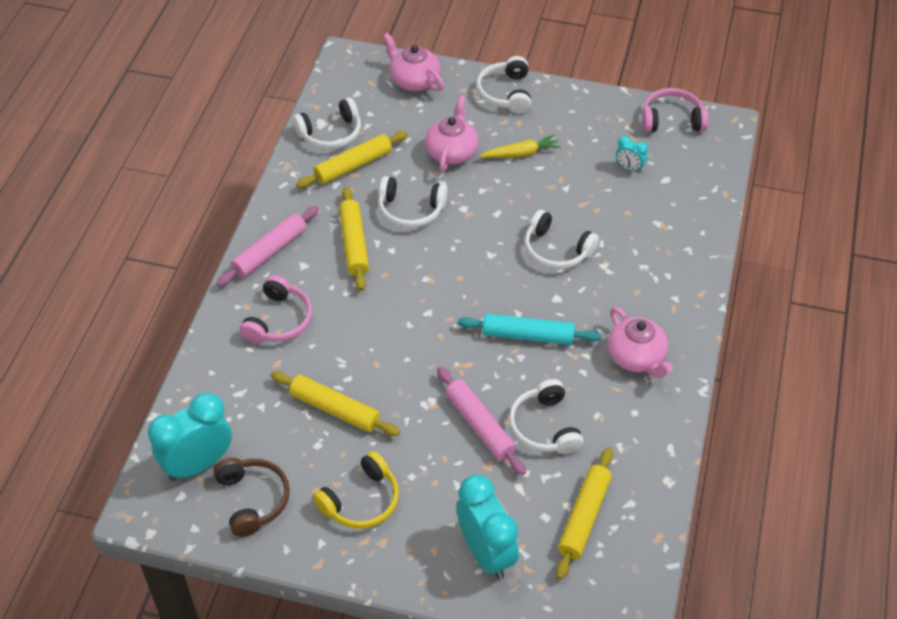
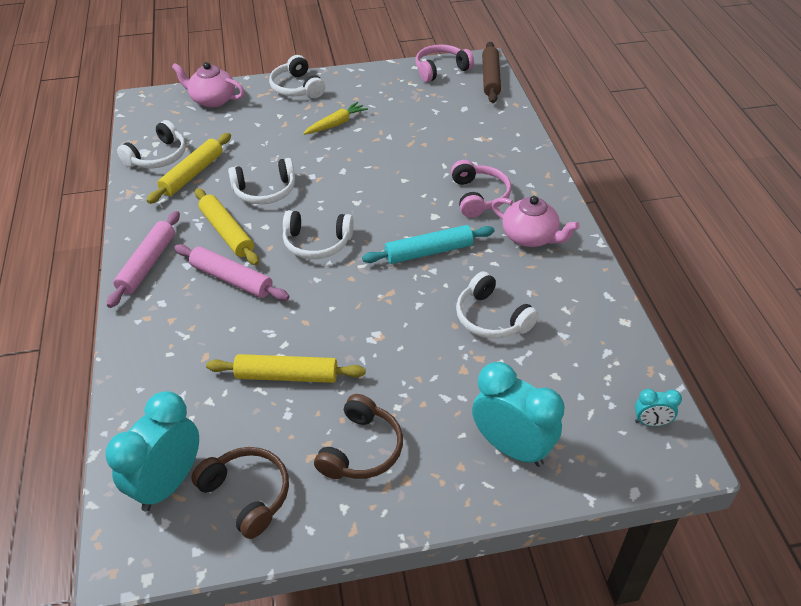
camera: 25 degrees left, 5 degrees down
(278, 320) = (187, 318): pink headphones -> pink headphones (478, 196)
(361, 501) = (361, 449): yellow headphones -> brown headphones
(452, 152) = (276, 139): pink teapot -> none
(479, 425) = (433, 338): pink rolling pin -> pink rolling pin (231, 279)
(557, 250) = (411, 181): white headphones -> white headphones (317, 243)
(584, 517) = (576, 379): yellow rolling pin -> none
(629, 168) = (430, 109): turquoise clock -> turquoise clock (651, 422)
(719, 150) = (490, 78): none -> brown rolling pin

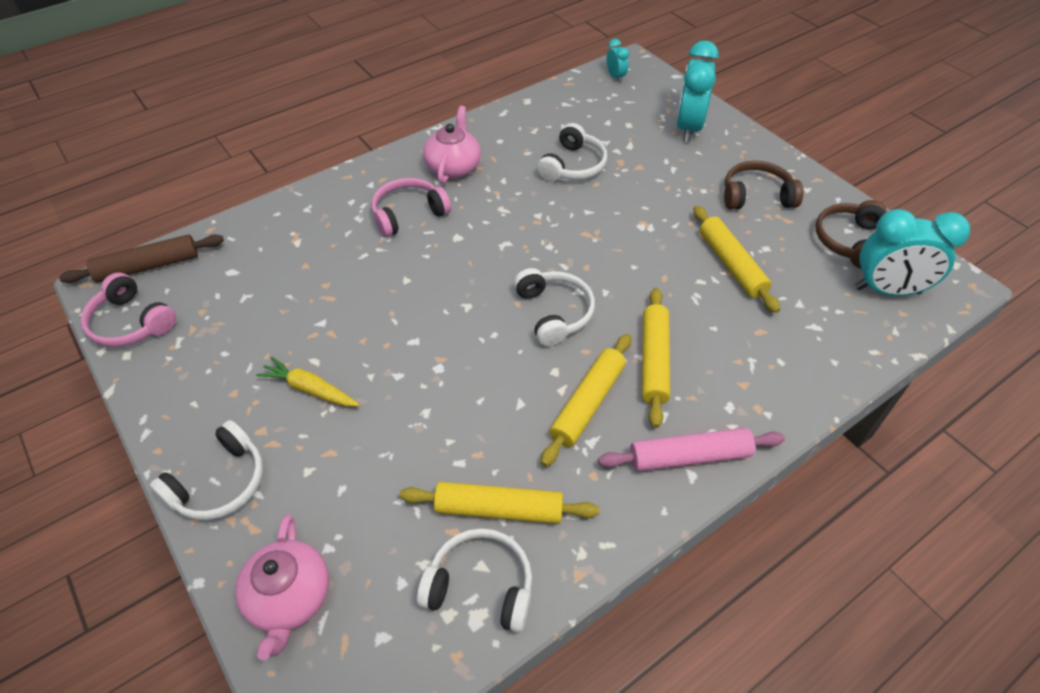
camera: 115 degrees left, 5 degrees up
(231, 279) = (654, 361): pink rolling pin -> yellow rolling pin
(265, 191) = (492, 402): white headphones -> none
(429, 252) = (514, 225): turquoise rolling pin -> none

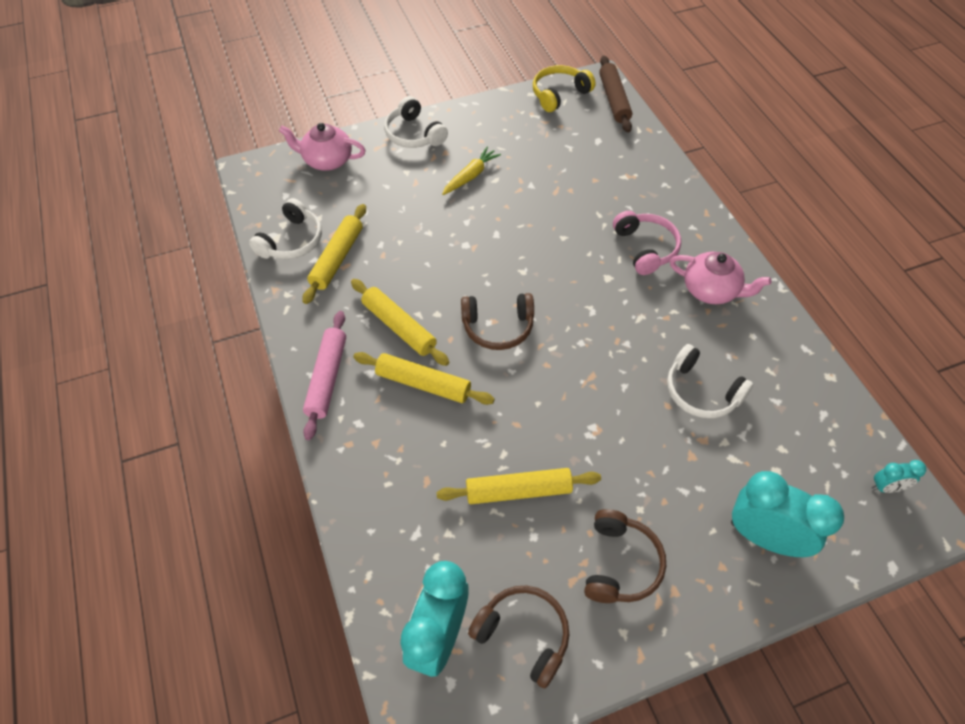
camera: 105 degrees right, 5 degrees up
(131, 322) = (559, 94): pink headphones -> yellow headphones
(554, 313) = (498, 327): white headphones -> brown headphones

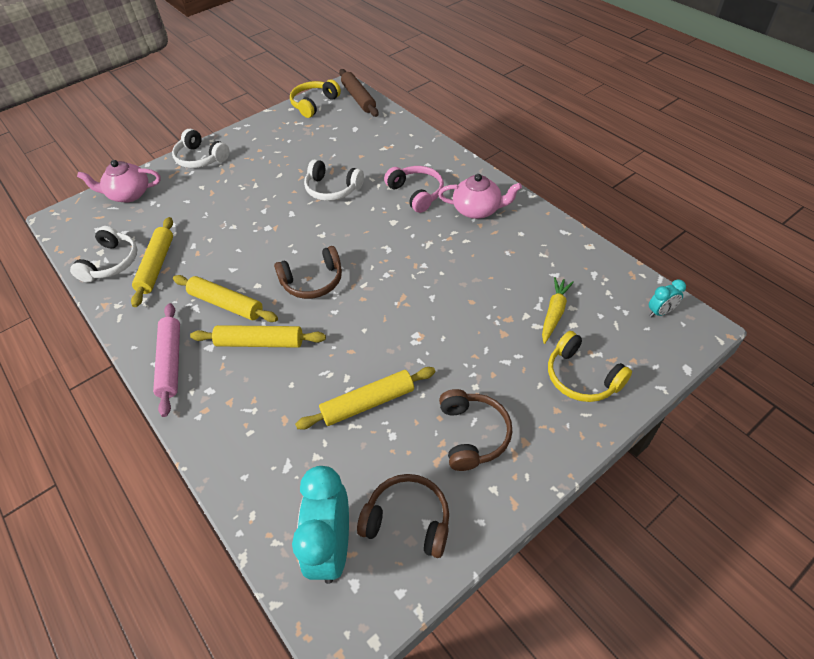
camera: 15 degrees left, 5 degrees down
(471, 176) = (257, 177): yellow carrot -> yellow carrot (554, 313)
(701, 391) = (495, 284): white headphones -> white headphones (332, 189)
(764, 537) = (582, 377): turquoise clock -> yellow headphones

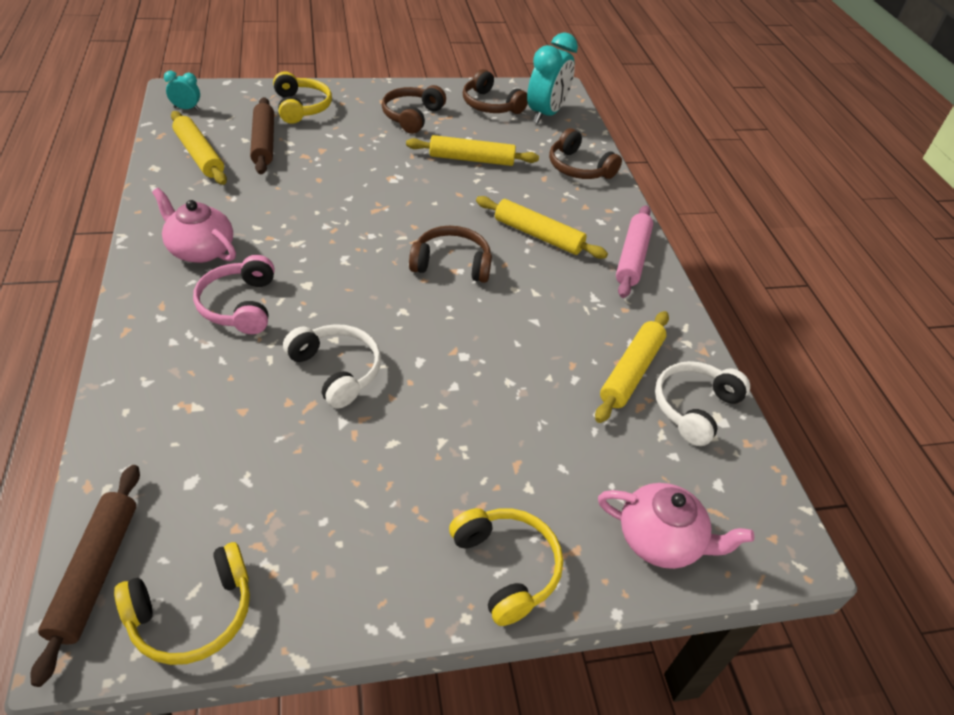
camera: 160 degrees left, 5 degrees down
(201, 158) = (506, 567): white headphones -> yellow headphones
(226, 304) = (557, 285): yellow rolling pin -> yellow rolling pin (199, 155)
(253, 458) = (579, 168): none -> brown headphones
(554, 313) = (264, 143): yellow carrot -> brown rolling pin

